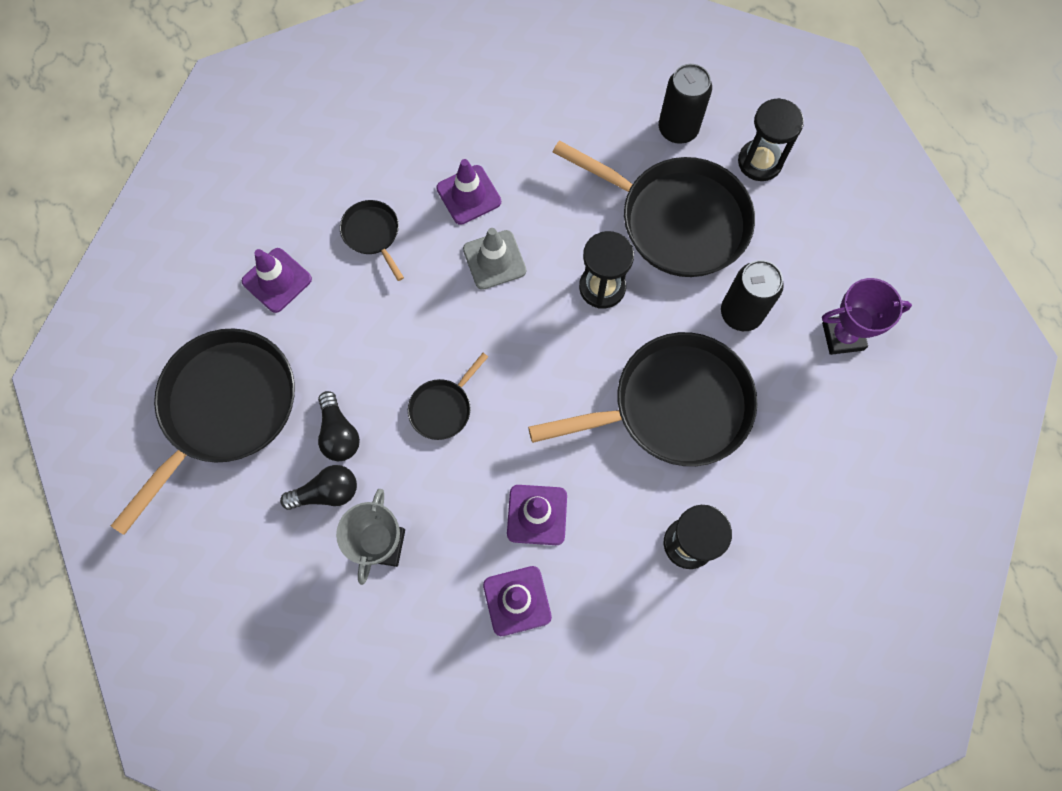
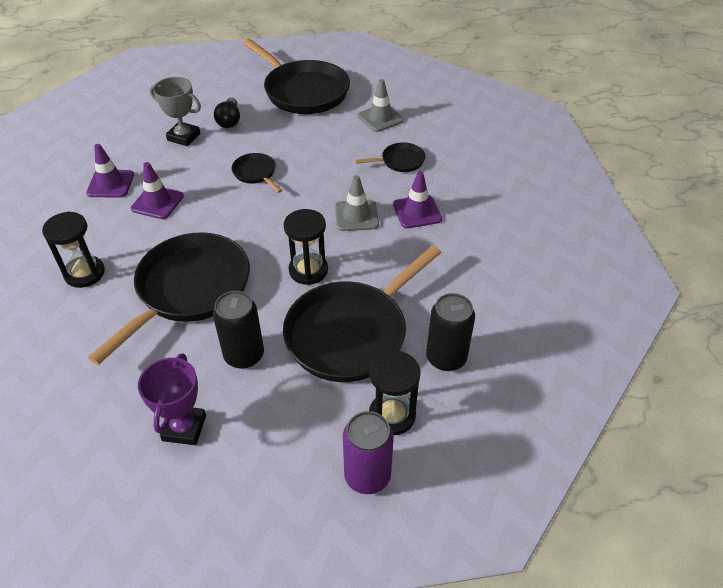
camera: 105 degrees right, 25 degrees down
(277, 280) = (380, 118): purple traffic cone -> grey traffic cone
(339, 433) = (263, 129): black light bulb -> none
(673, 406) = (189, 290): black pan -> black pan turned 150 degrees counterclockwise
(827, 168) = (367, 476): none -> purple can

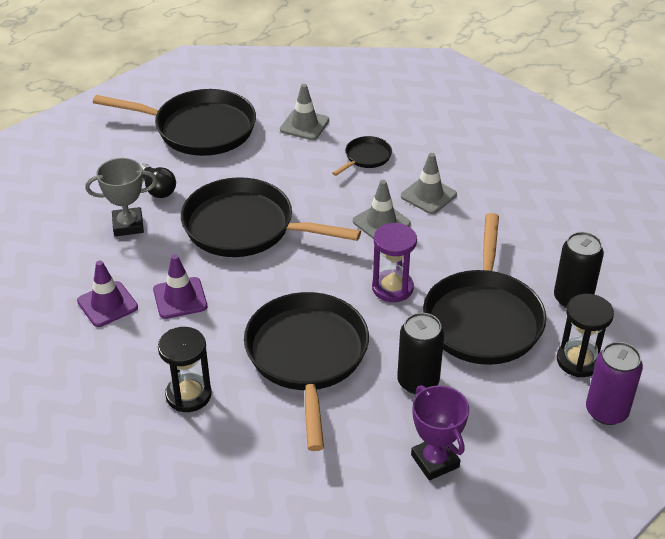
camera: 35 degrees left, 5 degrees down
(256, 173) = (245, 227): black pan -> black pan, size x2.20
(308, 270) = (392, 288): black hourglass -> purple hourglass
(417, 212) = (428, 195): purple traffic cone -> grey traffic cone

